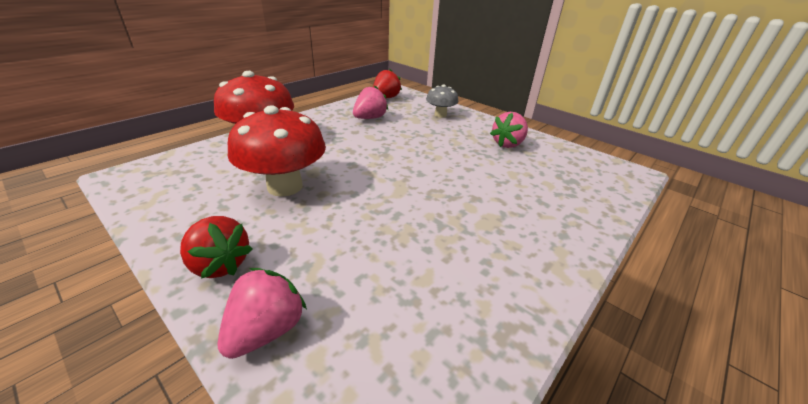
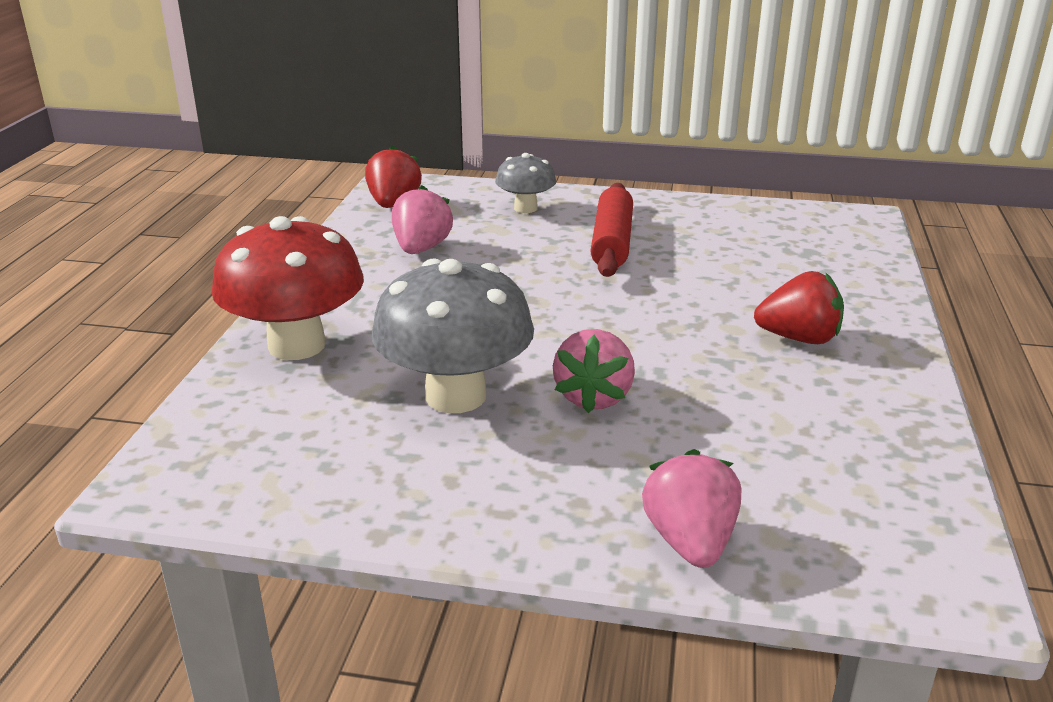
camera: 30 degrees left, 5 degrees down
(220, 264) = (529, 514): red strawberry -> red strawberry (799, 338)
(285, 186) = (455, 396): red mushroom -> grey mushroom
(461, 141) = (612, 242): none -> red rolling pin
(508, 144) = (678, 226): pink strawberry -> pink strawberry (593, 397)

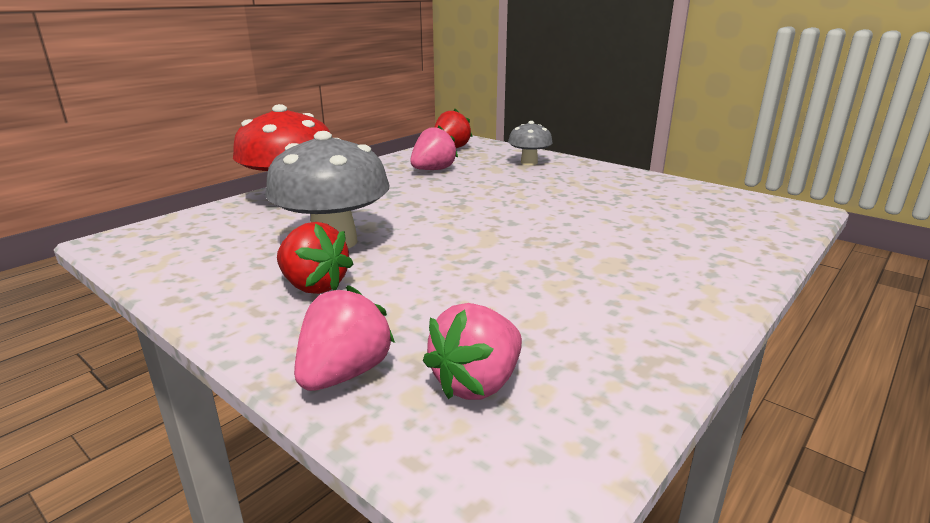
camera: 30 degrees right, 5 degrees down
(593, 397) = (418, 265): pink strawberry -> pink strawberry (477, 383)
(612, 242) = (562, 188): red rolling pin -> none
(799, 338) = (631, 270): red strawberry -> red strawberry (314, 286)

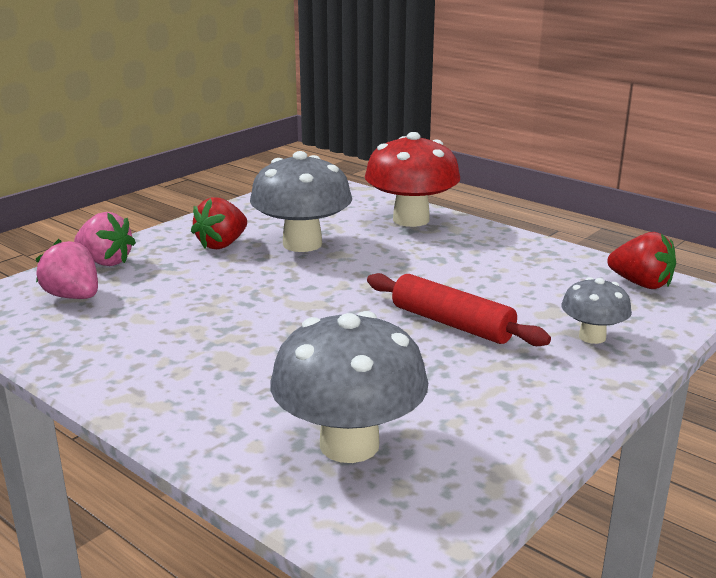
camera: 90 degrees right, 0 degrees up
(433, 170) = (527, 275): pink strawberry -> none
(518, 191) = (451, 324): none -> red rolling pin
(705, 220) = (349, 444): none -> grey mushroom

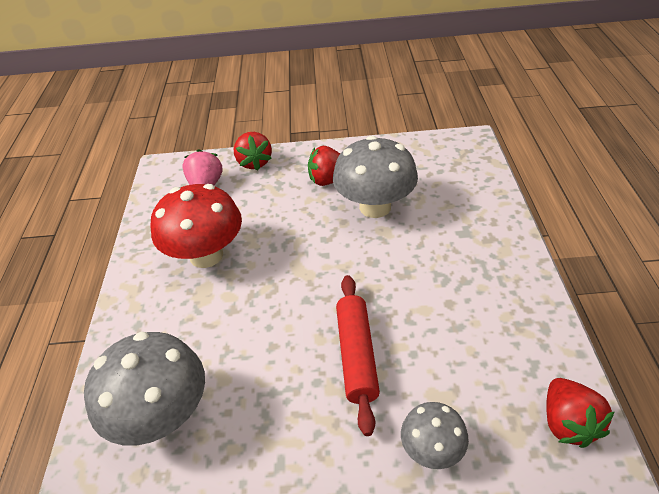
camera: 50 degrees right, 20 degrees up
(105, 262) = (254, 162): pink strawberry -> red strawberry
(411, 219) = (483, 221): red mushroom -> red mushroom (206, 255)

